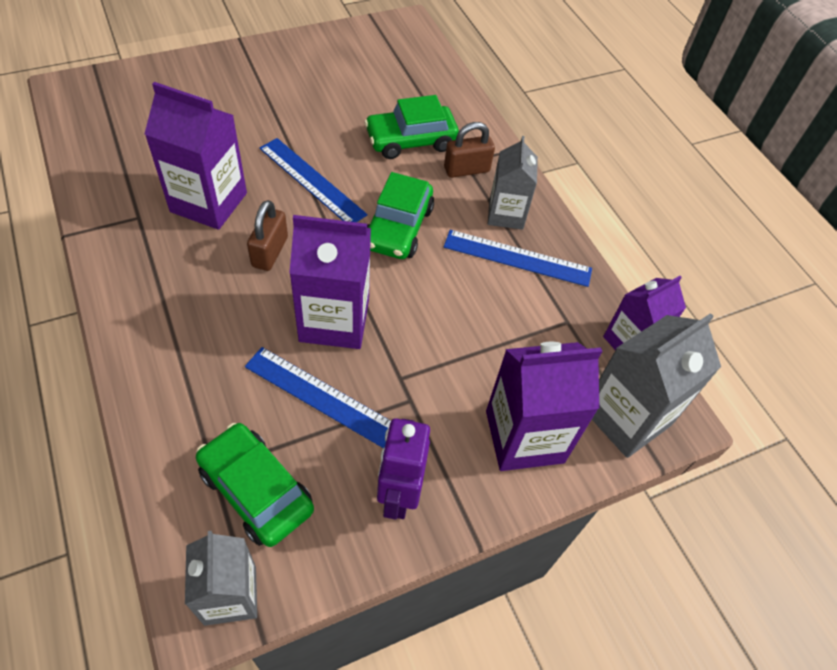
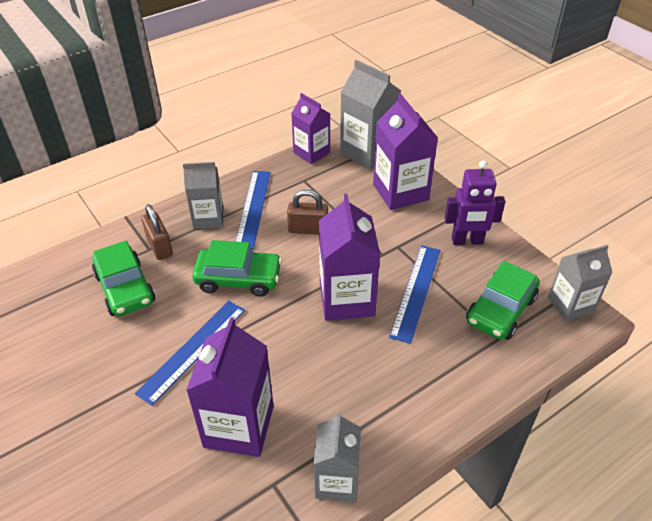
camera: 95 degrees left, 10 degrees down
(115, 261) = (337, 481): none -> grey carton
(270, 252) = (289, 359): brown padlock -> brown padlock (308, 229)

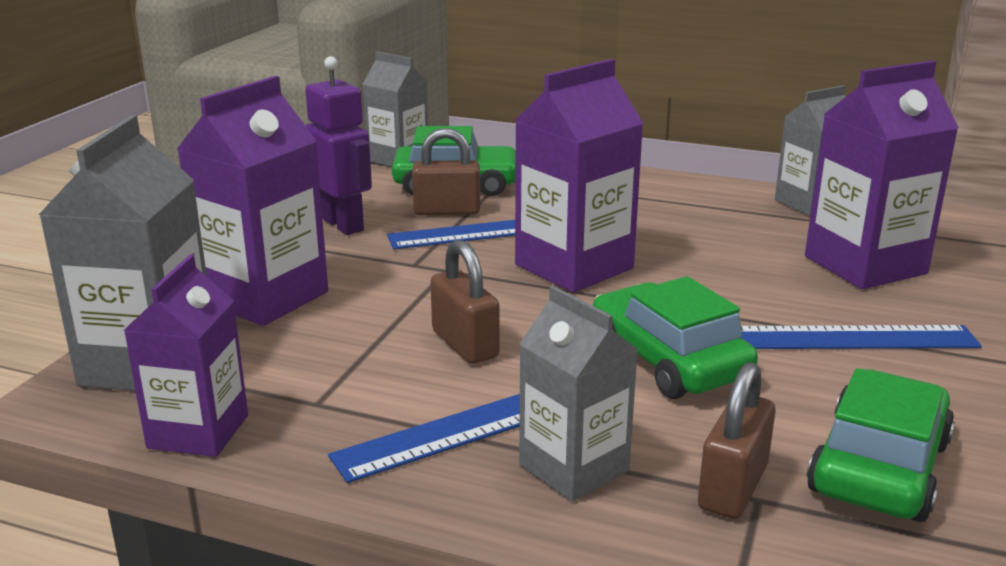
camera: 125 degrees left, 20 degrees down
(459, 287) = (447, 211): none -> brown padlock

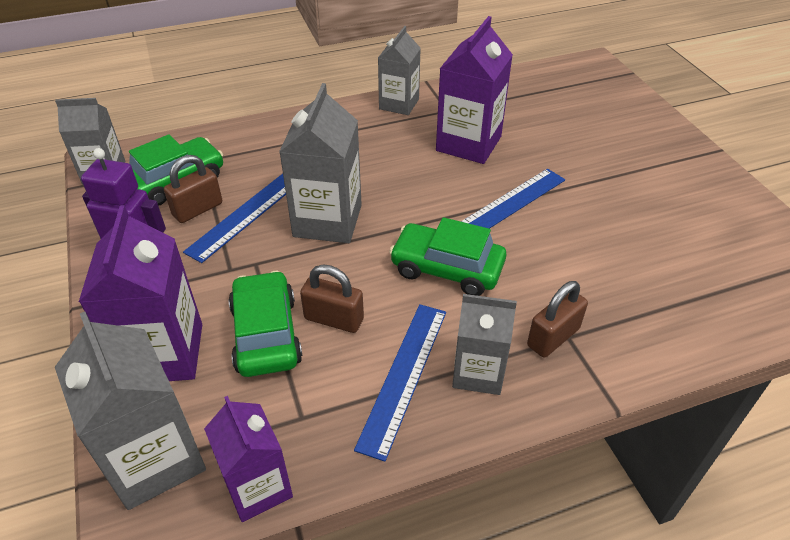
camera: 40 degrees left, 20 degrees up
(574, 266) = (327, 221): purple carton -> grey carton
(732, 487) = (553, 337): brown padlock -> brown padlock turned 60 degrees clockwise
(879, 467) = (593, 285): green car -> green car (266, 334)

